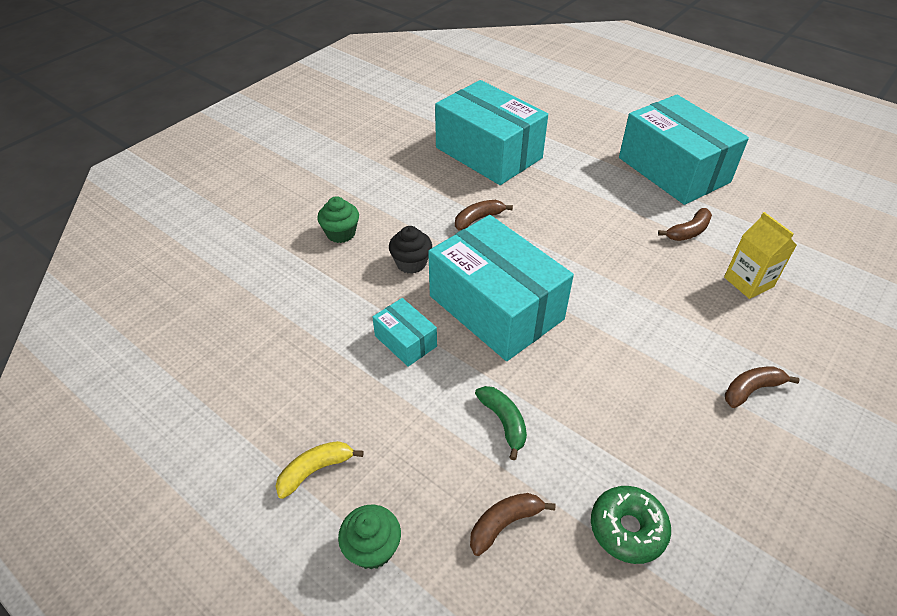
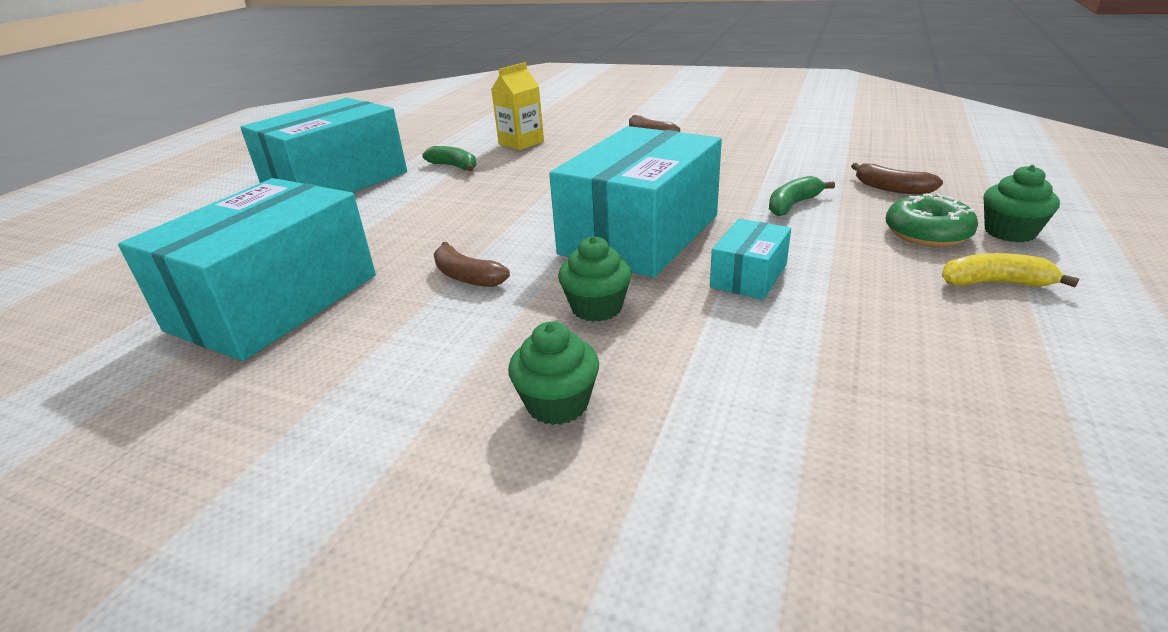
camera: 105 degrees left, 15 degrees down
(315, 470) = (995, 283): yellow banana -> yellow banana turned 150 degrees clockwise
(411, 263) = (596, 308): black cupcake -> green cupcake
(627, 529) = (828, 154): green donut -> green donut (927, 233)
(688, 232) = (454, 166): brown banana -> green banana

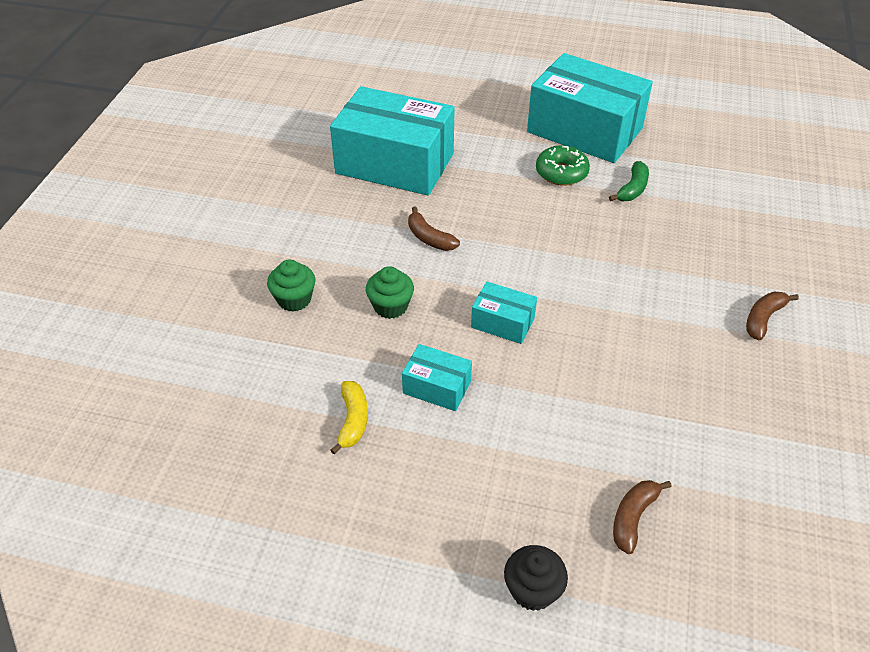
camera: 80 degrees right, 15 degrees up
(466, 276) = (429, 238): brown banana -> brown banana turned 75 degrees counterclockwise
(521, 143) = (709, 221): yellow carton -> none
(640, 234) = (502, 322): turquoise box -> turquoise box, size x0.45
(793, 205) = (577, 428): green banana -> none
(927, 233) = (524, 521): green donut -> green donut (561, 173)
(995, 283) = (432, 545): yellow banana -> yellow banana (353, 420)
(1009, 232) = (532, 590): green cupcake -> black cupcake

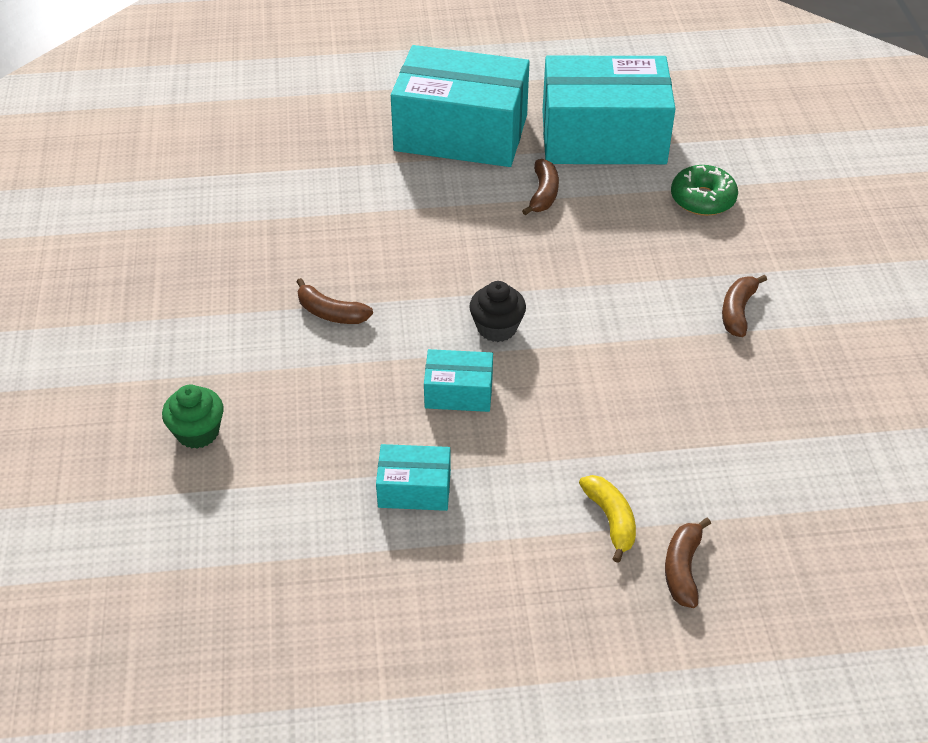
camera: 20 degrees left, 0 degrees up
(353, 420) = (333, 556): yellow banana -> yellow banana (611, 520)
(390, 306) = (319, 409): green cupcake -> none
(395, 163) = (248, 228): turquoise box -> turquoise box (603, 137)
(532, 590) = (609, 678): black cupcake -> black cupcake (497, 328)
(561, 173) = (454, 193): green donut -> green donut (702, 199)
(632, 189) = (543, 194): green banana -> brown banana

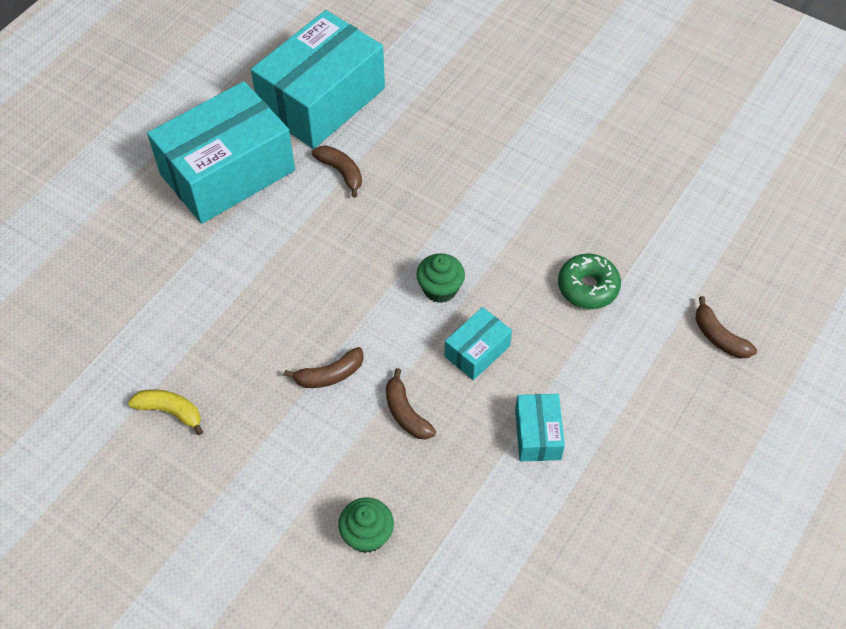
camera: 50 degrees left, 10 degrees up
(414, 489) = (537, 434): turquoise box -> turquoise box turned 45 degrees counterclockwise
(497, 328) = (440, 289): black cupcake -> green cupcake
(611, 520) = (653, 345): yellow banana -> yellow banana (170, 411)
(702, 199) = (436, 95): green donut -> green donut (588, 287)
(738, 311) = (548, 155): brown banana -> brown banana (406, 413)

